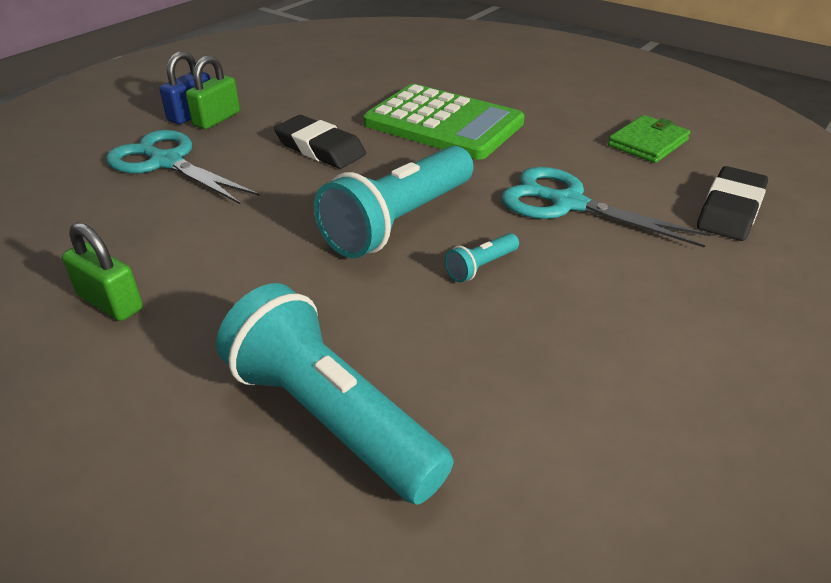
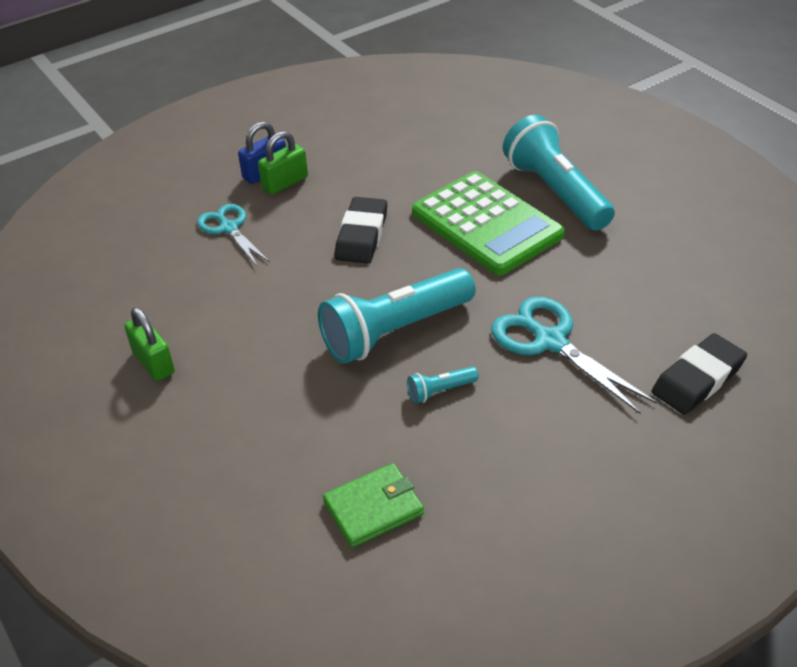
camera: 20 degrees right, 5 degrees up
(167, 162) = (229, 228): turquoise scissors -> turquoise scissors, size x0.66
(320, 148) = (361, 235): black eraser -> black eraser turned 45 degrees clockwise
(330, 417) = (273, 492): turquoise flashlight -> turquoise flashlight (555, 192)
(648, 143) = (672, 284): green wallet -> green wallet (373, 508)

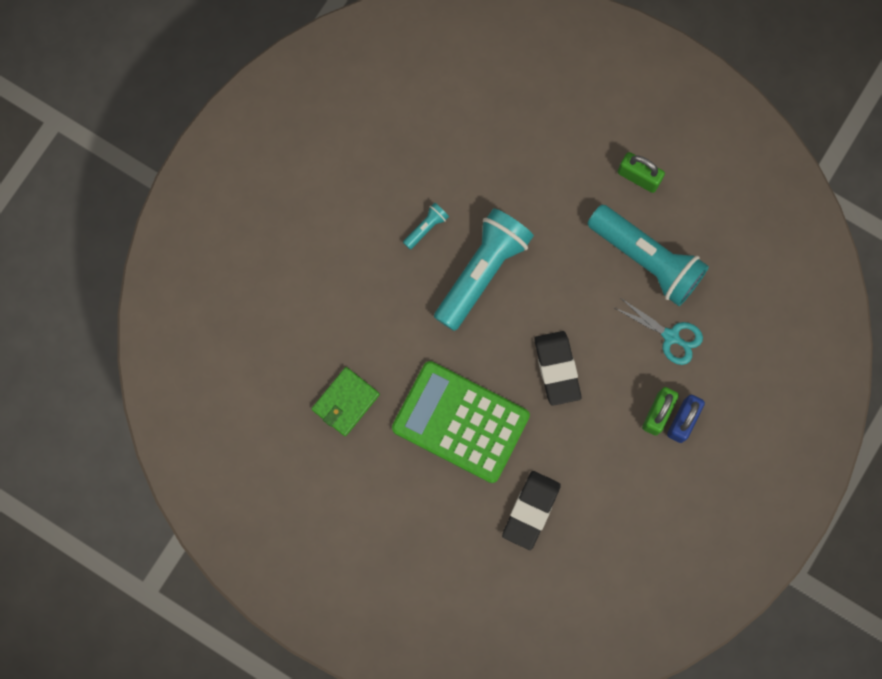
camera: 155 degrees right, 35 degrees up
(373, 508) = (429, 120): green wallet -> green wallet (345, 402)
(550, 341) = (366, 304): turquoise scissors -> none
(555, 192) = (417, 488): turquoise flashlight -> turquoise flashlight (647, 259)
(697, 379) = (253, 306): black eraser -> black eraser (531, 510)

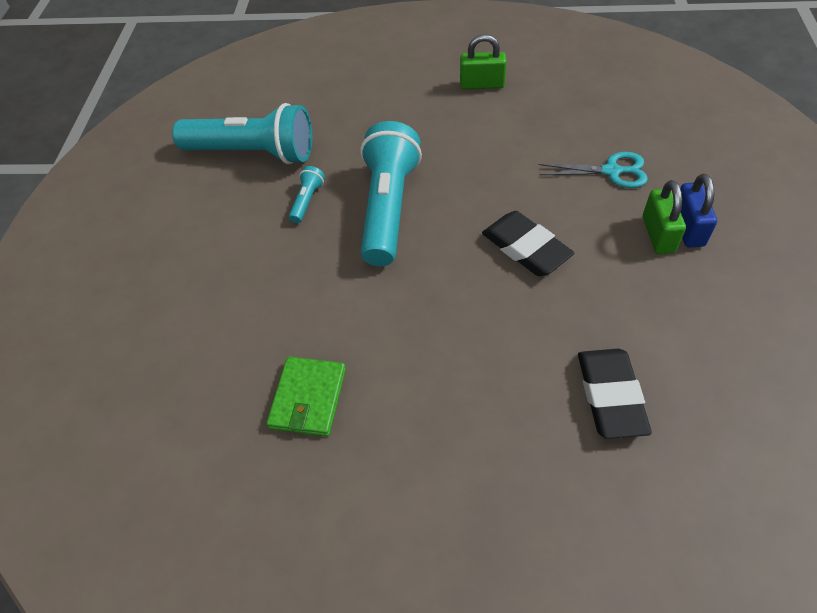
camera: 25 degrees left, 25 degrees down
(460, 422) = (460, 348): green calculator -> none
(647, 259) = (538, 130): turquoise flashlight -> turquoise flashlight (253, 153)

